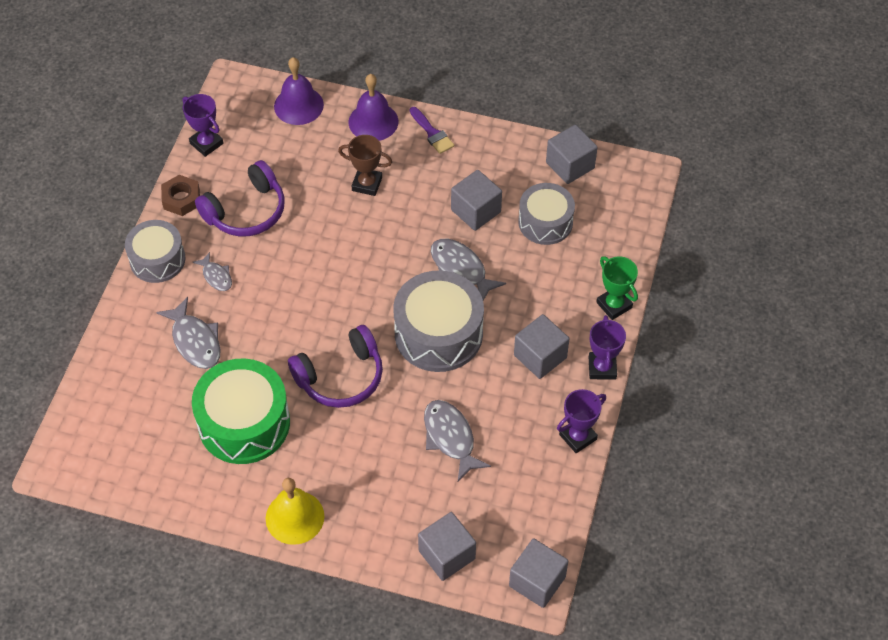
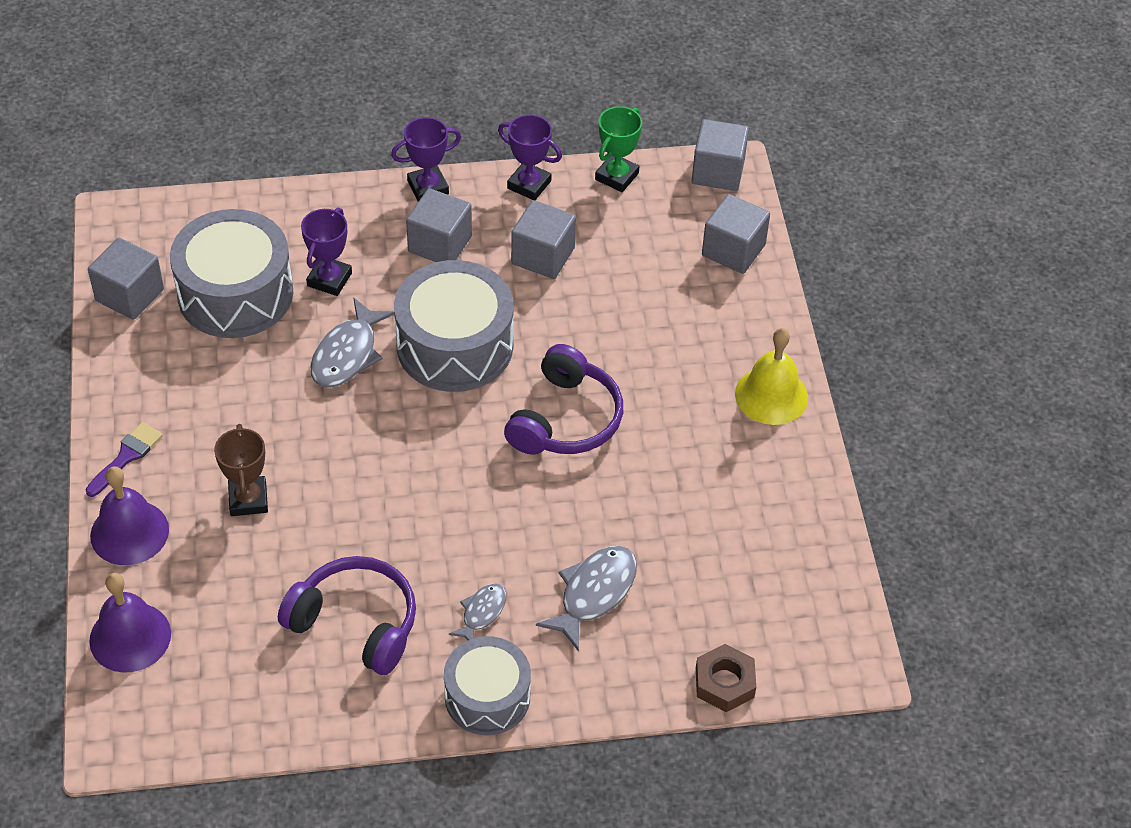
camera: 115 degrees left, 5 degrees down
(181, 199) = (368, 714): brown nut -> brown nut (724, 683)
(206, 143) = (250, 728): purple trophy -> purple trophy (329, 279)
(244, 423) = (681, 491): green drum -> none
(341, 377) = (565, 419): purple headphones -> purple headphones turned 75 degrees clockwise
(450, 438) = (591, 290): grey fish -> none
(476, 211) = (246, 367): grey cube -> grey cube (543, 256)
(545, 222) = (235, 293): grey drum -> grey drum, size x1.55
(614, 305) = (334, 199): green trophy -> green trophy (617, 176)

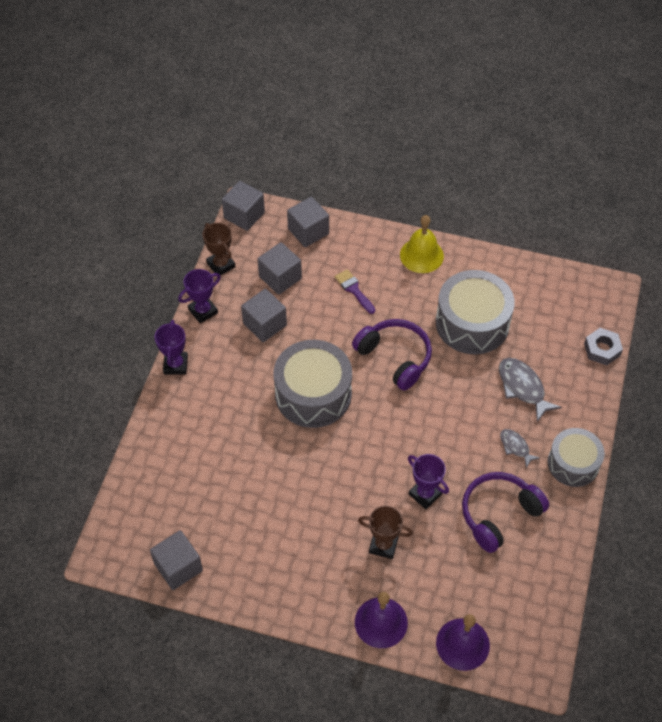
camera: 65 degrees left, 5 degrees up
(126, 456) = (318, 607): purple brush -> purple brush (354, 289)
(235, 293) = (210, 502): grey drum -> grey drum (472, 323)
(329, 279) = (225, 444): purple trophy -> purple trophy (425, 494)
(347, 354) = (292, 454): grey fish -> none
(440, 244) = (227, 374): grey cube -> grey cube (280, 277)
(617, 176) = (221, 265): green trophy -> brown trophy
(724, 683) = (602, 349): brown nut -> grey nut

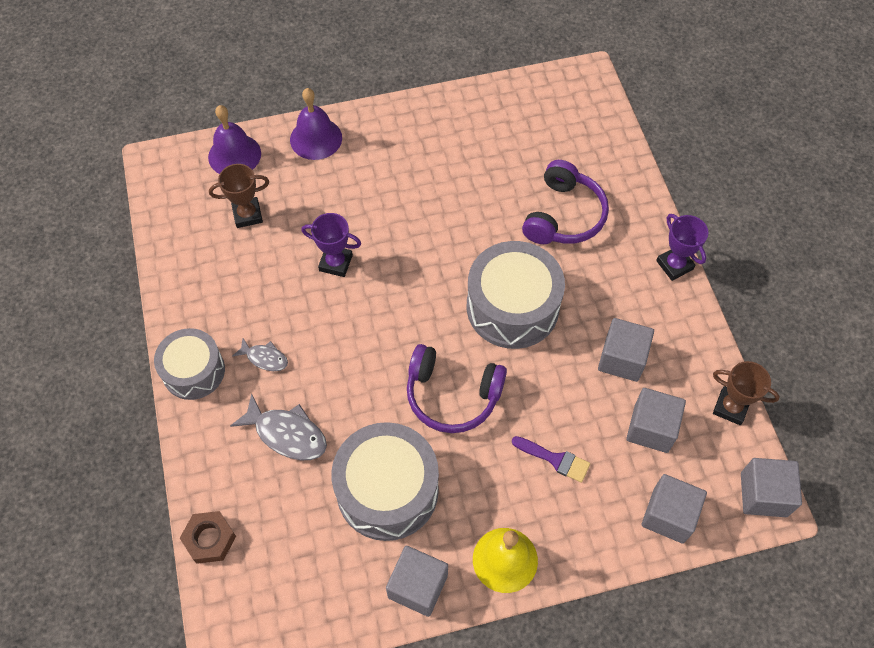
camera: 150 degrees right, 5 degrees up
(178, 567) = (518, 98): grey cube -> grey cube (418, 586)
(203, 311) = (699, 339): purple trophy -> none
(383, 545) = (350, 199): brown trophy -> brown trophy (247, 215)
(499, 514) = (251, 279): purple headphones -> purple headphones (564, 215)
(602, 349) = (209, 539): grey nut -> brown nut

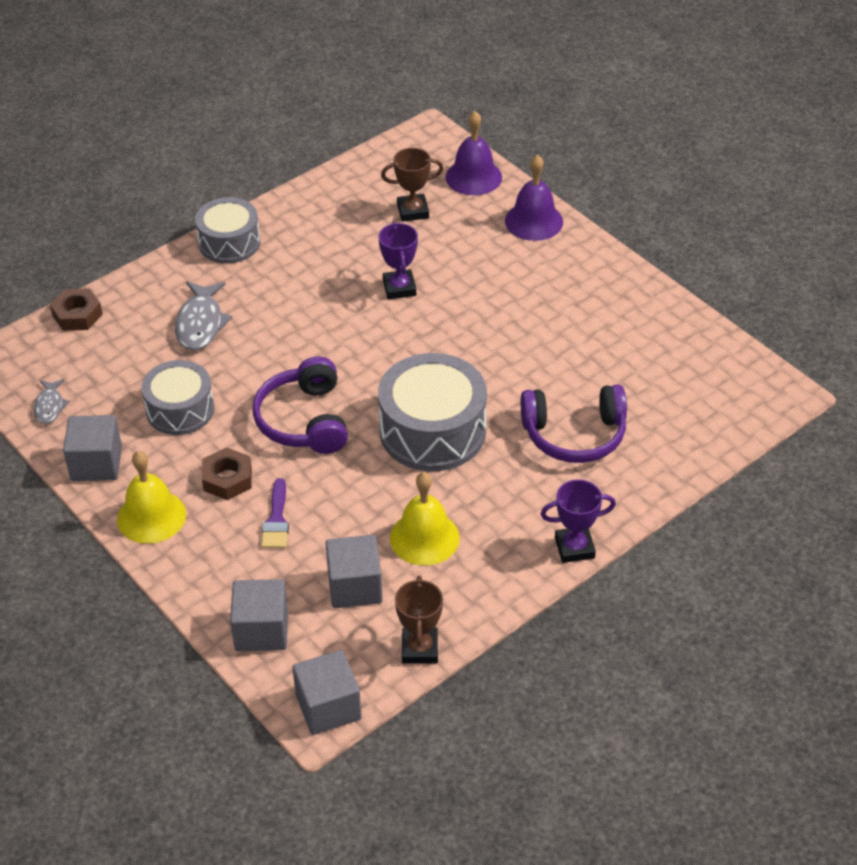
camera: 65 degrees right, 15 degrees down
(247, 215) = (413, 211): brown trophy -> brown trophy turned 60 degrees counterclockwise
(265, 358) = (268, 281): grey fish -> grey fish (50, 406)
(387, 490) = (180, 410): grey drum -> grey drum, size x0.65
(490, 481) = (227, 479): none -> brown nut
(622, 359) = (424, 537): grey cube -> yellow bell
(674, 265) = (574, 547): purple trophy -> purple trophy turned 45 degrees clockwise

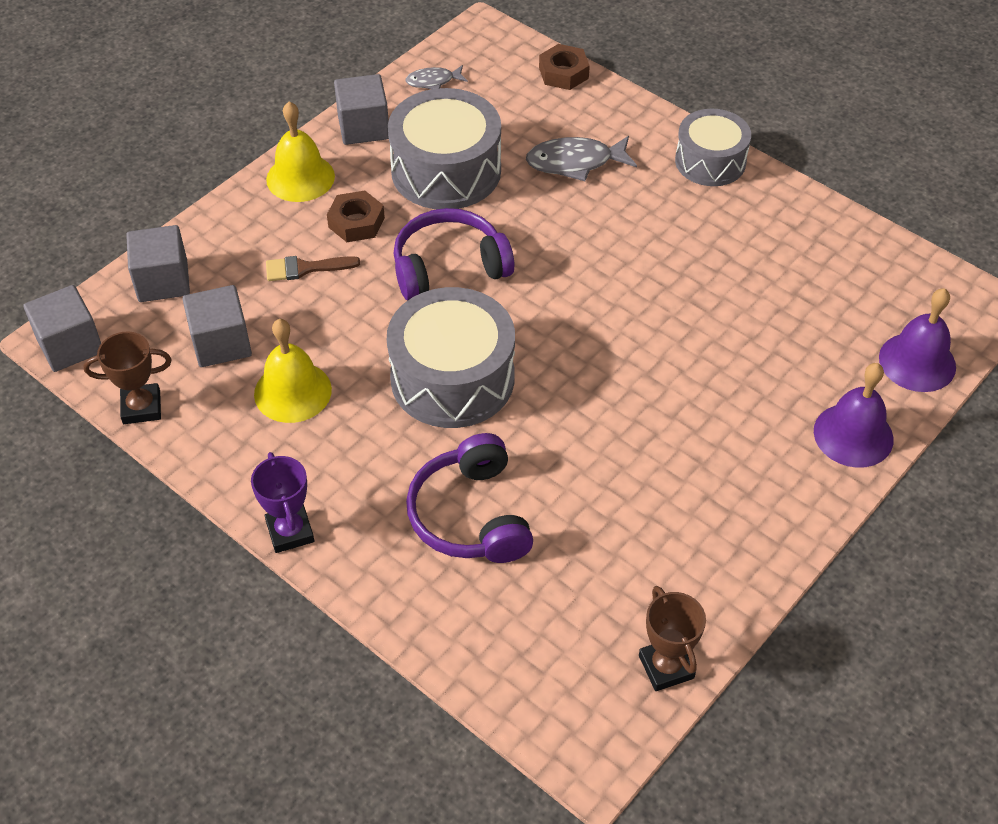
camera: 80 degrees right, 5 degrees up
(180, 410) = (446, 171): grey drum -> grey drum, size x1.55
(276, 520) = (305, 268): purple brush -> brown brush
(399, 288) = (681, 317): purple trophy -> none
(413, 211) = (825, 310): brown trophy -> brown trophy (666, 667)

